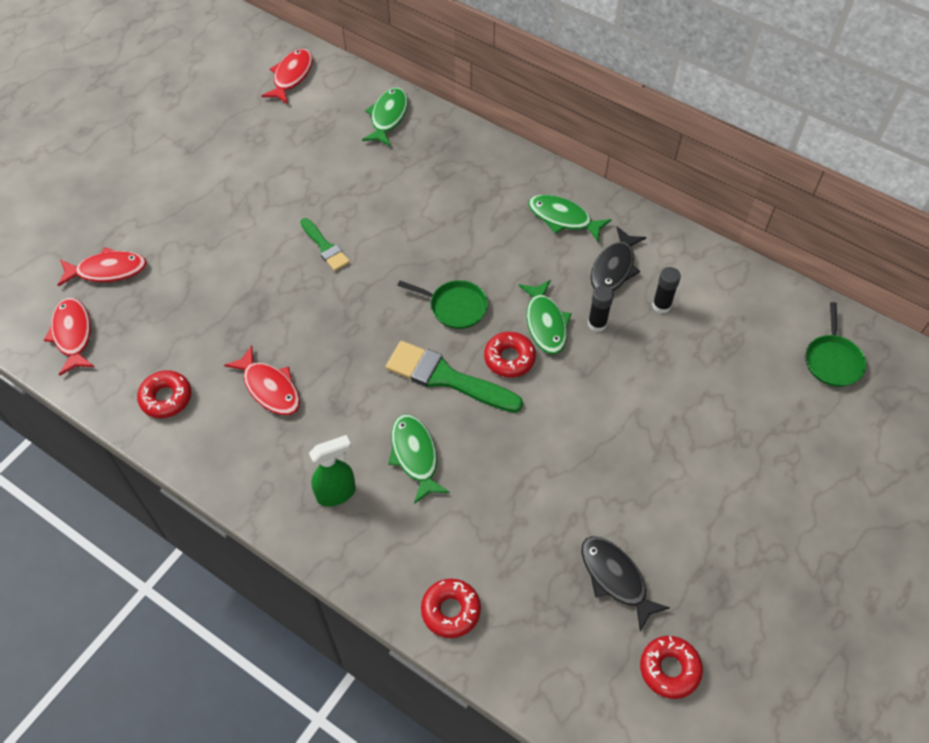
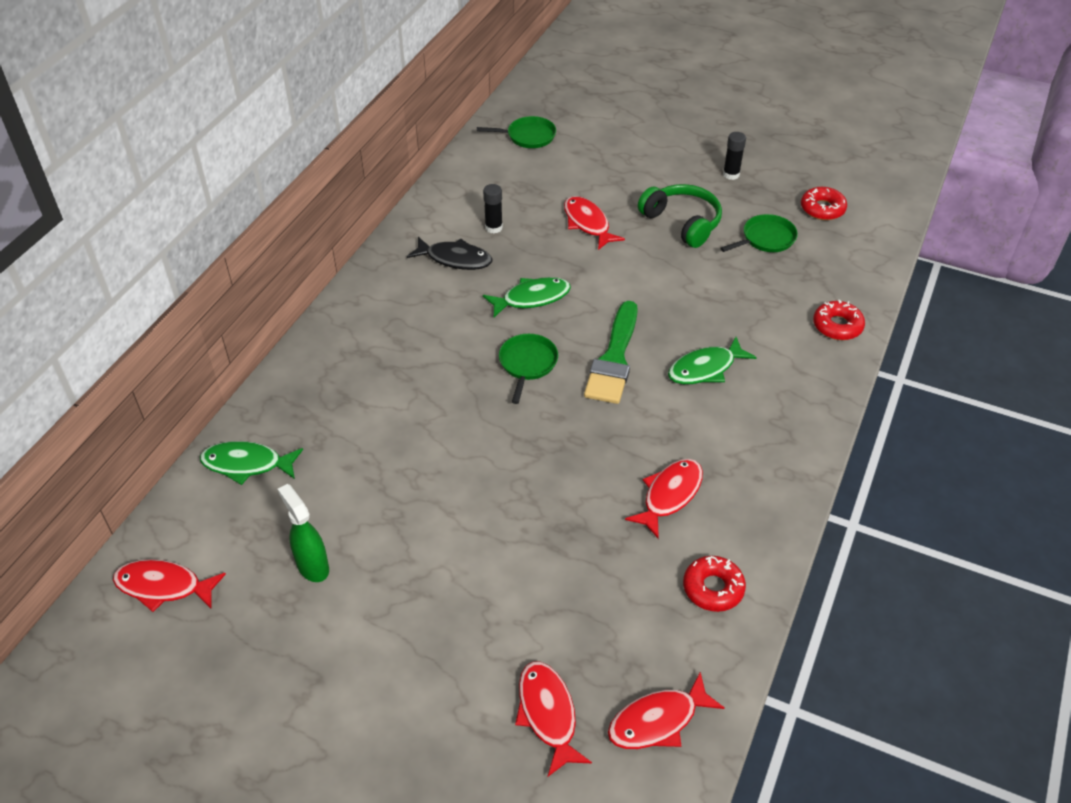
camera: 100 degrees left, 10 degrees down
(325, 247) = (467, 486): green brush -> none
(337, 493) = (765, 417): green spray bottle -> green spray bottle (312, 566)
(509, 358) = (579, 318): red donut -> none
(563, 218) = (396, 298): green fish -> none
(597, 324) = (524, 265): black glue stick -> black glue stick (731, 174)
(615, 578) = (766, 238): black fish -> green pan
(655, 491) = (682, 222): none -> green headphones
(661, 393) = (587, 223): none -> red fish

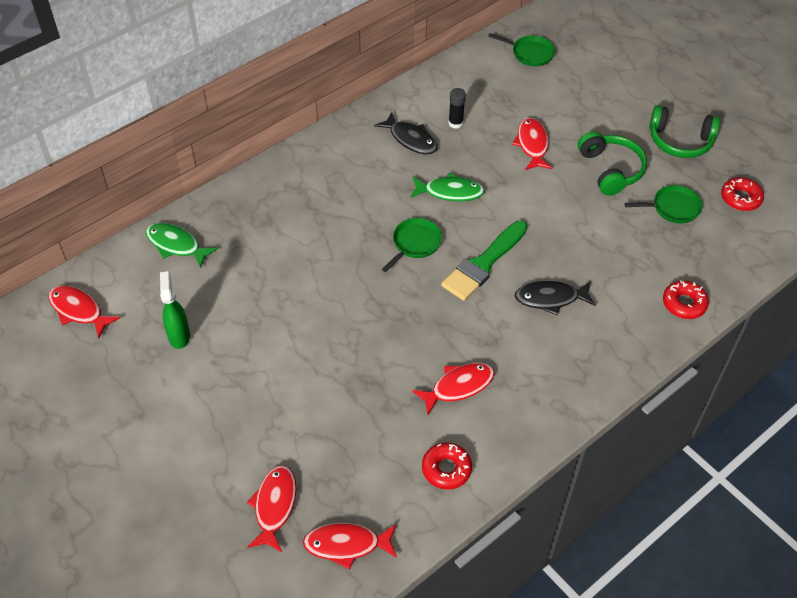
camera: 25 degrees right, 5 degrees up
(705, 369) = (550, 298): green fish -> black fish
(731, 174) = (680, 141): black glue stick -> green headphones

